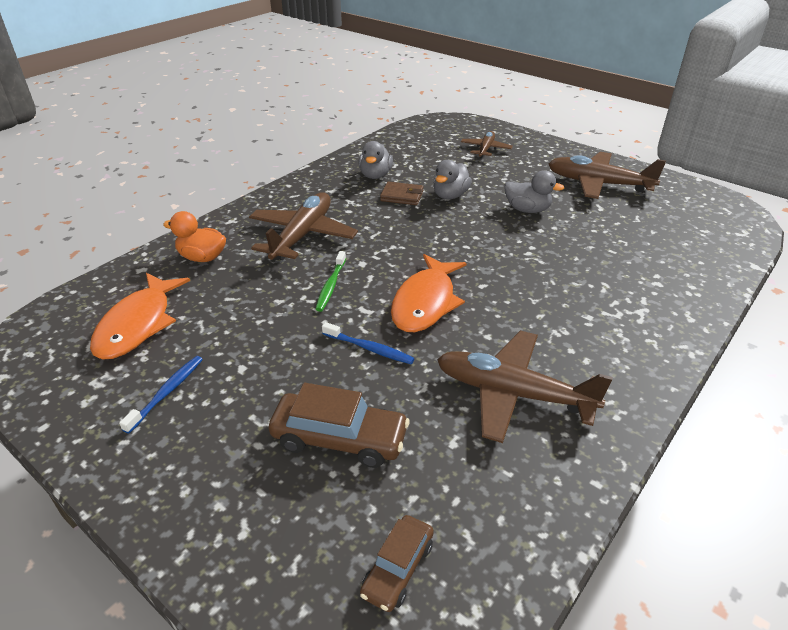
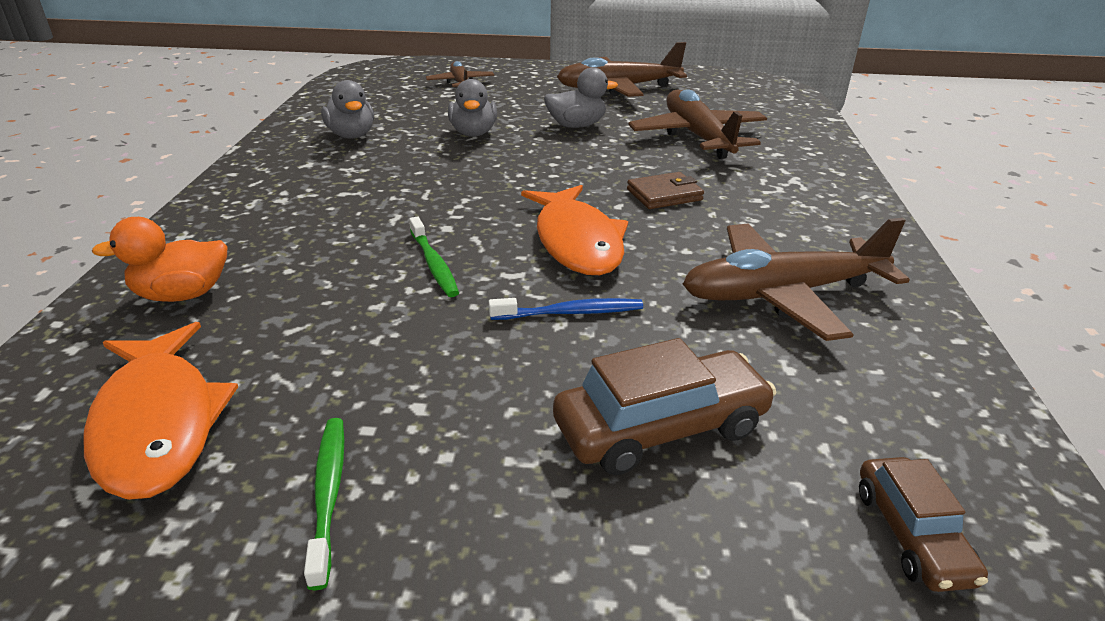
camera: 35 degrees left, 5 degrees down
(167, 392) = (328, 494): blue toothbrush -> green toothbrush
(302, 235) = (323, 222): brown plane -> brown plane (697, 136)
(402, 196) = (413, 147): brown wallet -> brown wallet (664, 195)

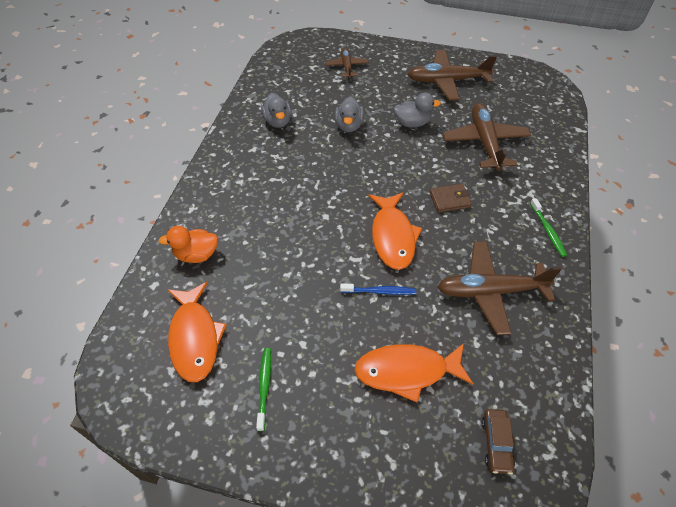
camera: 10 degrees right, 20 degrees up
(434, 264) = (316, 246): green toothbrush -> green toothbrush (548, 230)
(661, 428) = (407, 371): brown car -> orange fish

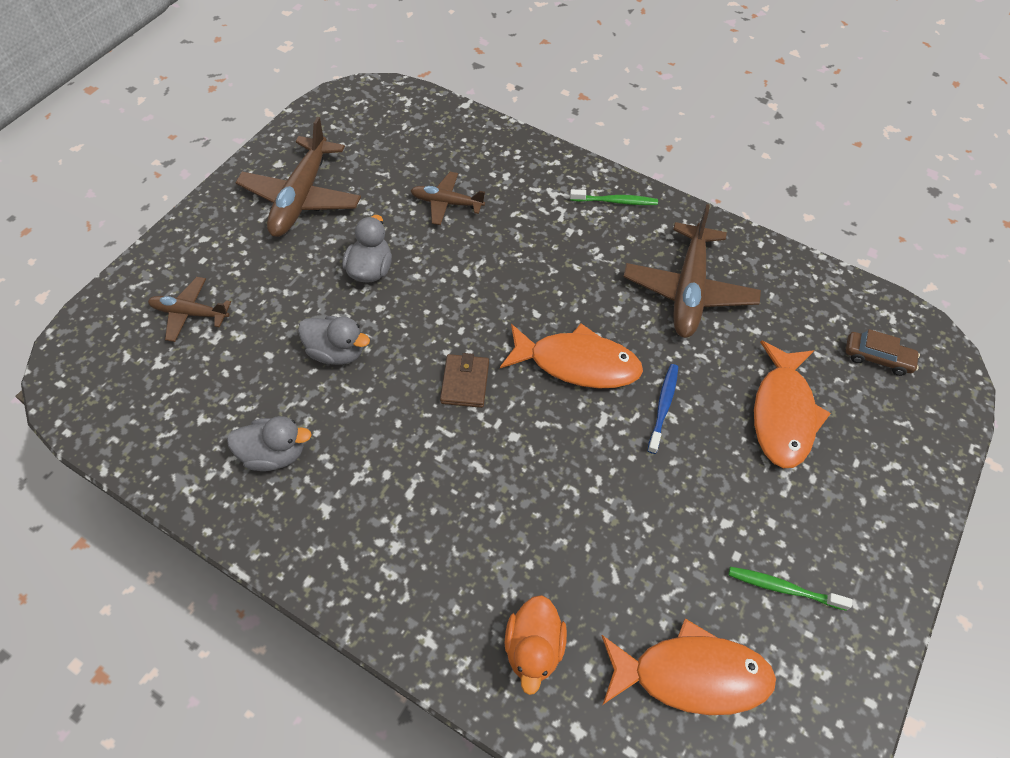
camera: 75 degrees left, 5 degrees up
(449, 200) = (535, 278): brown wallet -> brown wallet (465, 382)
(484, 142) = (446, 203): brown plane -> brown plane, size x0.57

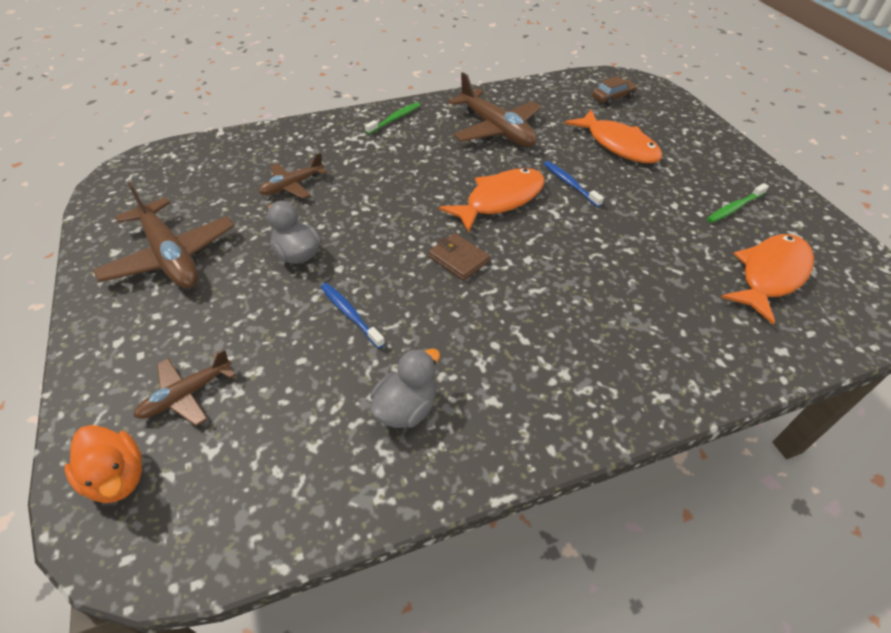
camera: 50 degrees left, 10 degrees down
(337, 352) = (350, 314): grey duck -> blue toothbrush
(533, 647) = (705, 339): orange duck -> orange duck (118, 477)

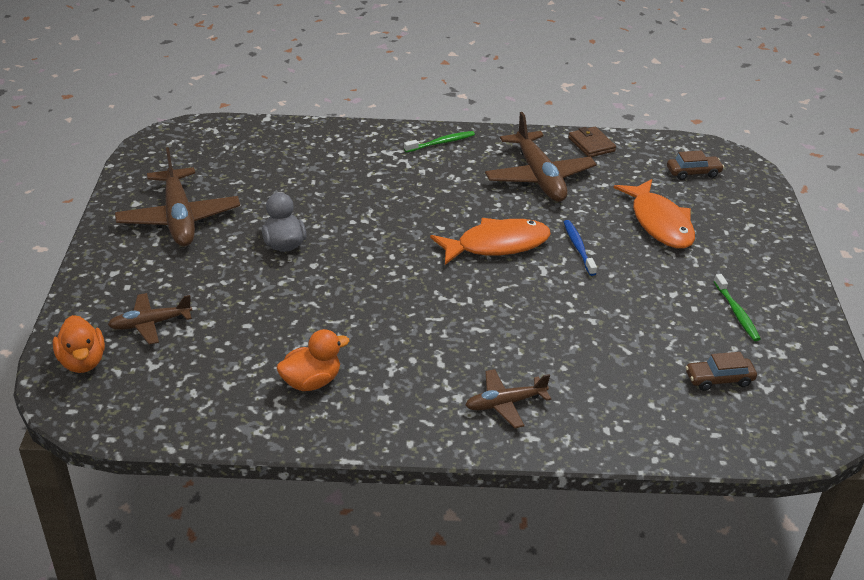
camera: 20 degrees right, 10 degrees down
(292, 185) = (308, 184): brown plane -> brown plane (505, 403)
(350, 314) = (304, 303): blue toothbrush -> none
(406, 408) = (311, 381): grey duck -> orange duck
(458, 259) = (423, 285): brown wallet -> brown wallet (591, 145)
(734, 208) = (736, 312): green toothbrush -> green toothbrush turned 90 degrees counterclockwise
(770, 275) = (719, 379): orange fish -> brown car

